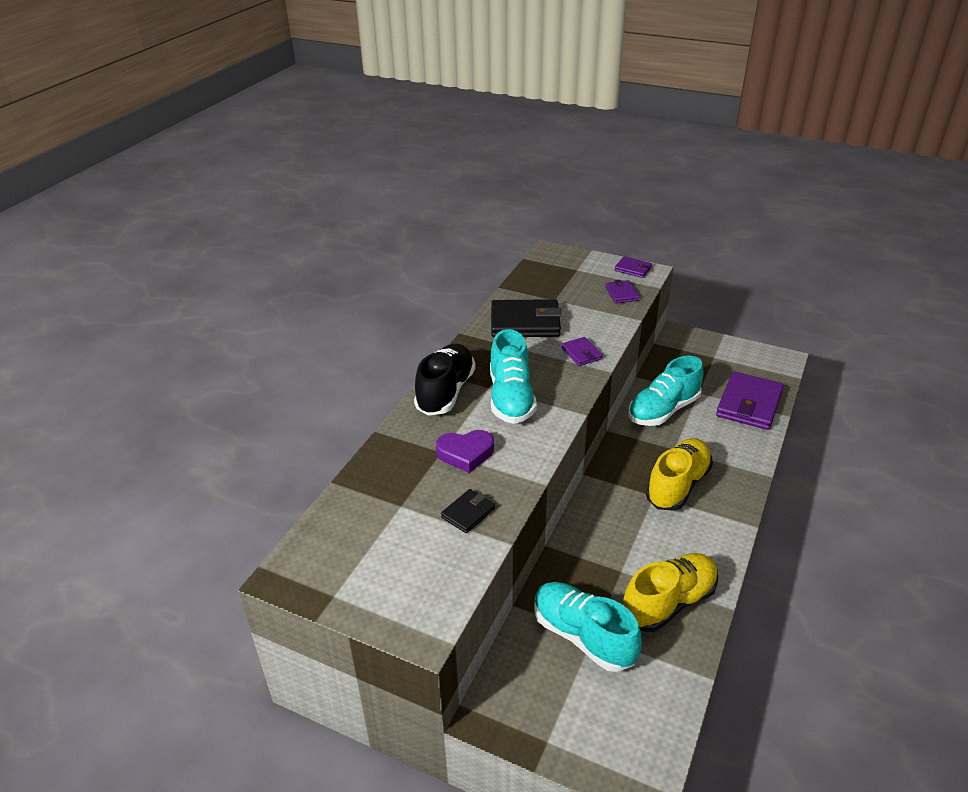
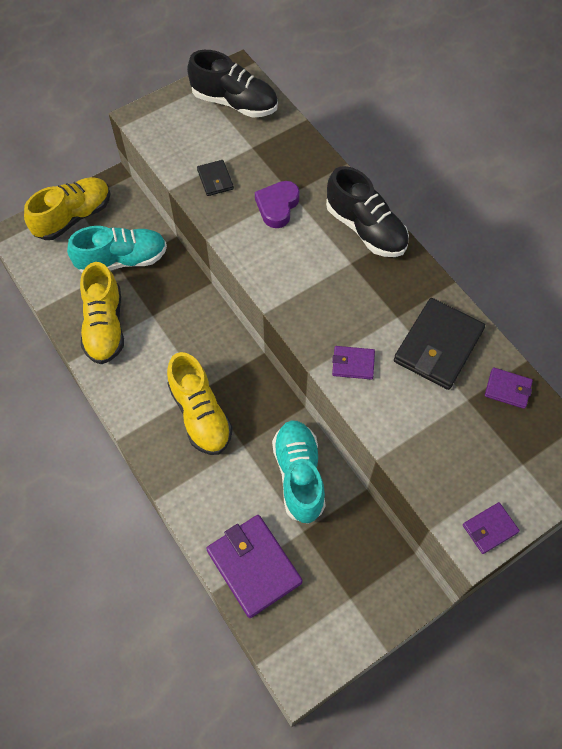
camera: 120 degrees right, 25 degrees up
(342, 551) = (234, 103): none -> black shoe
(511, 398) = (324, 270): turquoise shoe -> none
(567, 728) = (73, 217): none -> yellow shoe
(621, 294) = (440, 476): purple wallet -> purple wallet (507, 389)

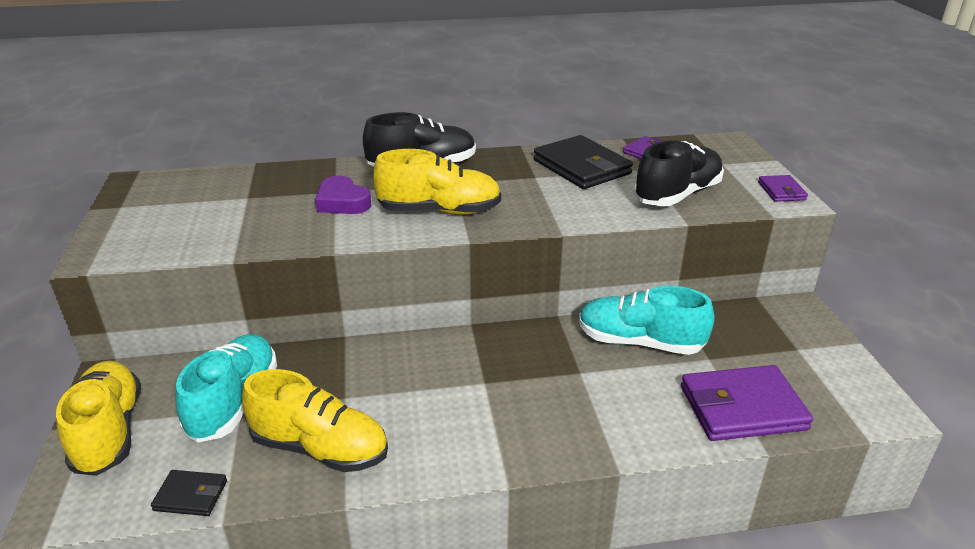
camera: 65 degrees left, 30 degrees down
(200, 414) = (518, 395): yellow shoe -> yellow shoe (439, 211)
(215, 179) = (260, 228): black wallet -> black wallet (191, 495)
(234, 103) = (174, 192): black shoe -> black shoe (677, 195)
(353, 364) = (571, 209): purple wallet -> none

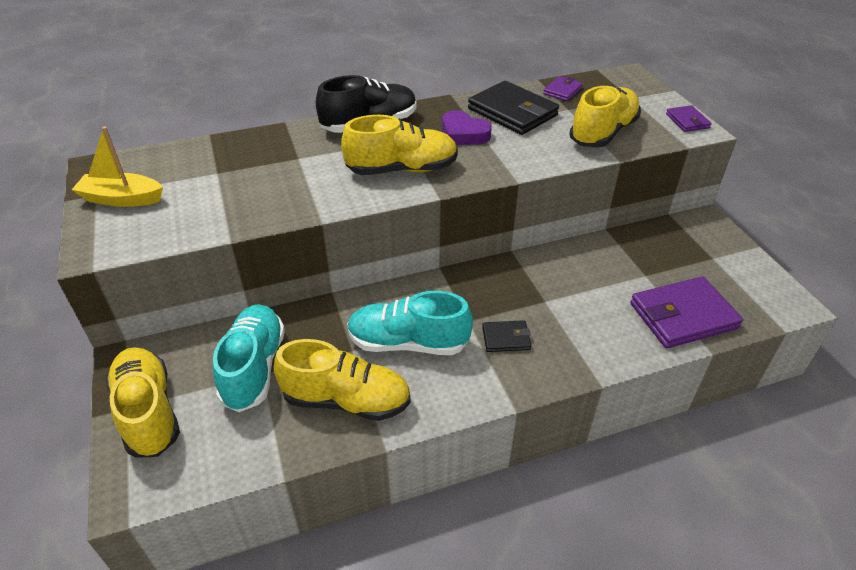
camera: 10 degrees left, 10 degrees up
(144, 212) = (122, 199): none -> yellow boat
(191, 495) = (247, 460): black wallet -> black wallet (506, 338)
(342, 202) = (309, 169): purple heart -> purple heart (463, 134)
(639, 342) = (586, 267): turquoise shoe -> turquoise shoe (408, 343)
(677, 195) = (603, 133): black shoe -> yellow shoe

